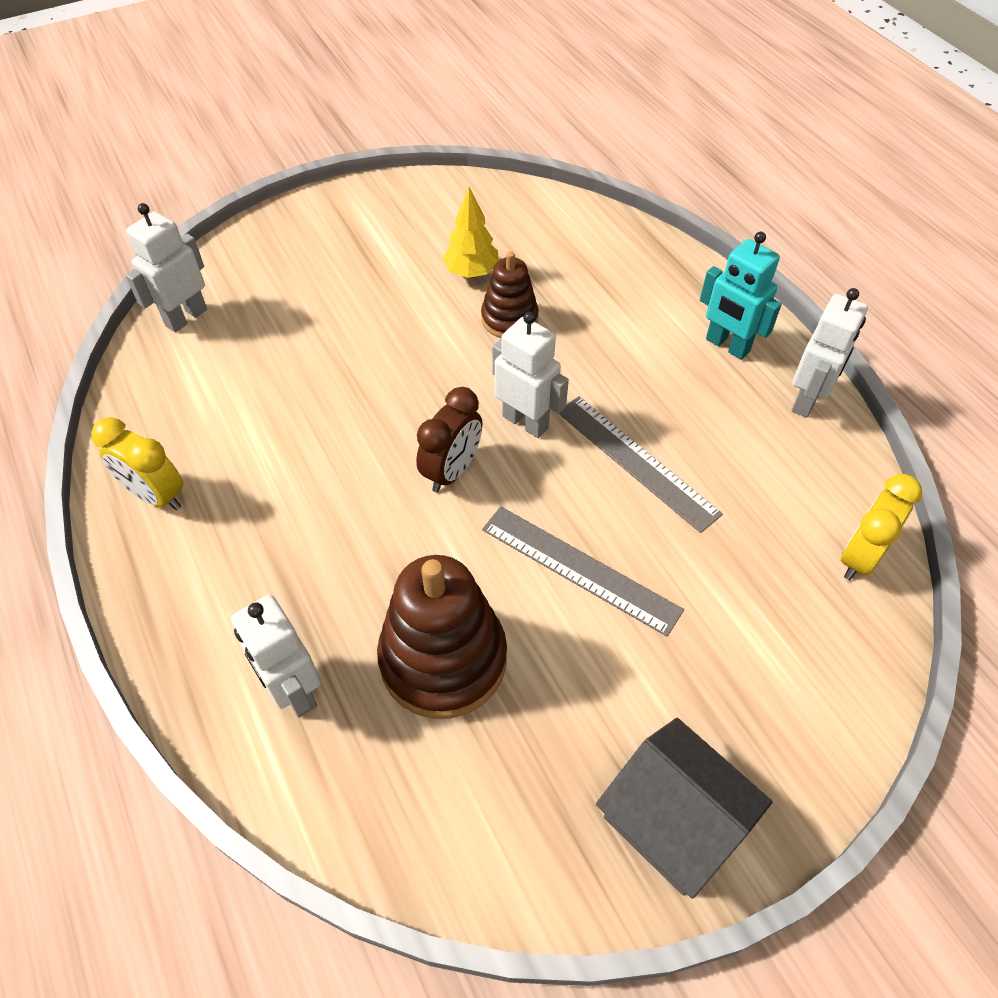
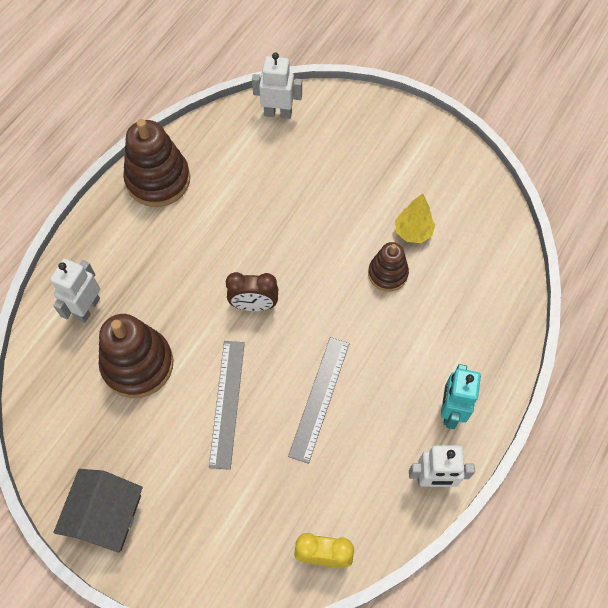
camera: 60 degrees right, 10 degrees up
(156, 495) = (158, 180): yellow clock -> brown stacking toy
(525, 422) = (312, 324): white robot -> none

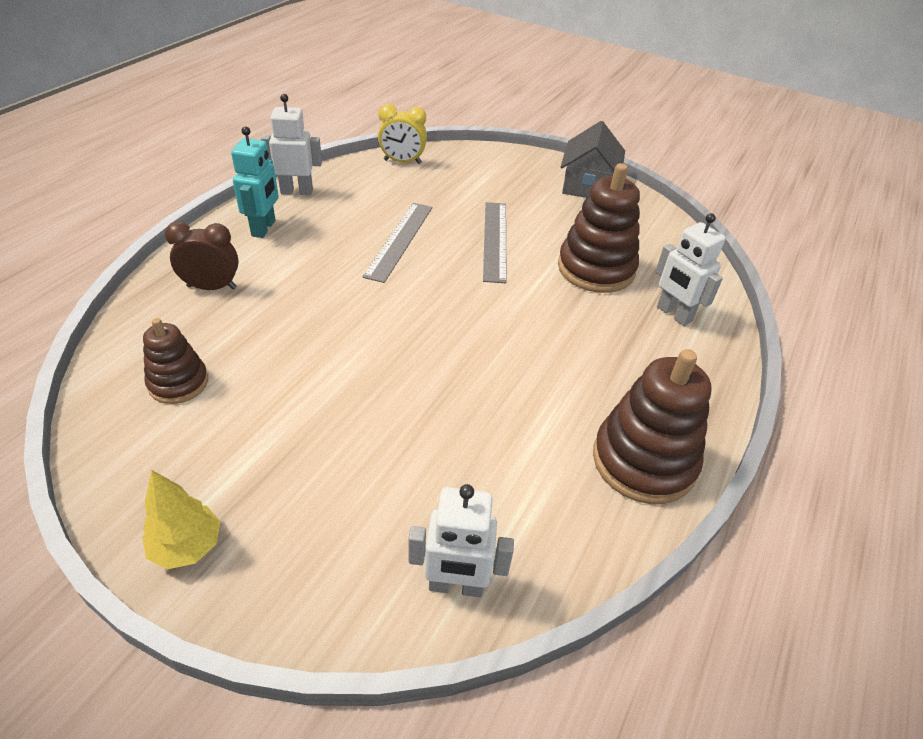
camera: 175 degrees right, 20 degrees down
(87, 308) = (673, 314): white robot -> white robot turned 120 degrees clockwise
(254, 305) = (475, 312): brown clock -> brown clock (212, 287)
(387, 273) = (301, 338): brown stacking toy -> brown stacking toy (178, 383)
(413, 232) = (251, 383): yellow tree -> yellow tree (187, 547)

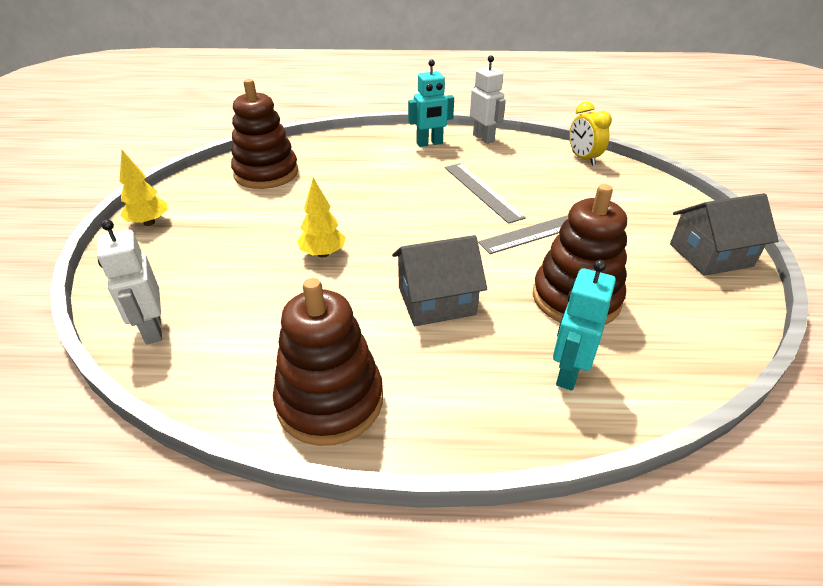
camera: 65 degrees right, 5 degrees down
(178, 383) = (266, 173): brown stacking toy -> brown stacking toy, size x1.70
(212, 287) = (354, 151): brown clock -> none
(400, 240) = (482, 191): grey ruler -> grey ruler turned 75 degrees clockwise
(416, 391) = (323, 254): none -> yellow tree
(550, 343) = (436, 301): none -> grey house
(673, 314) = (568, 373): white robot -> turquoise robot

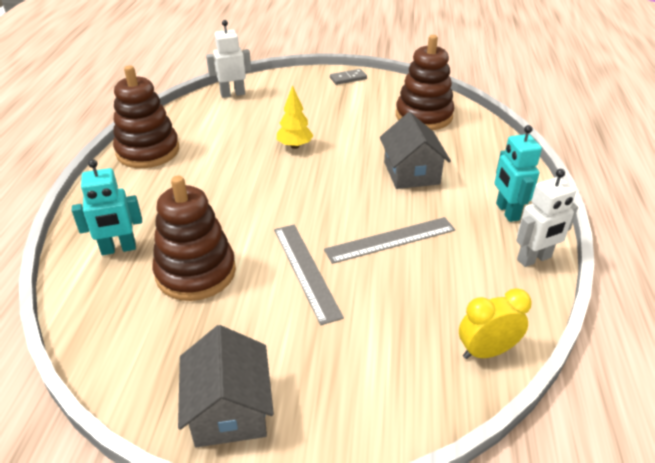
camera: 95 degrees right, 0 degrees up
(149, 223) = (348, 78): yellow tree -> grey domino
(436, 301) = (221, 195): grey house -> grey house (411, 173)
(568, 373) = (118, 249): turquoise robot -> turquoise robot turned 135 degrees clockwise

